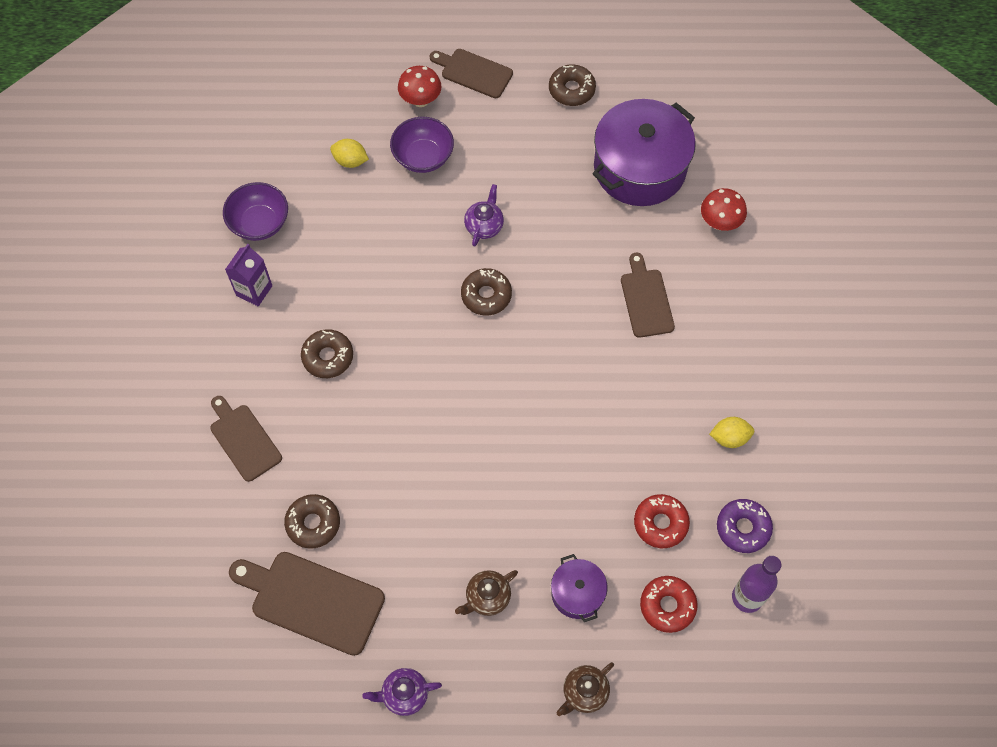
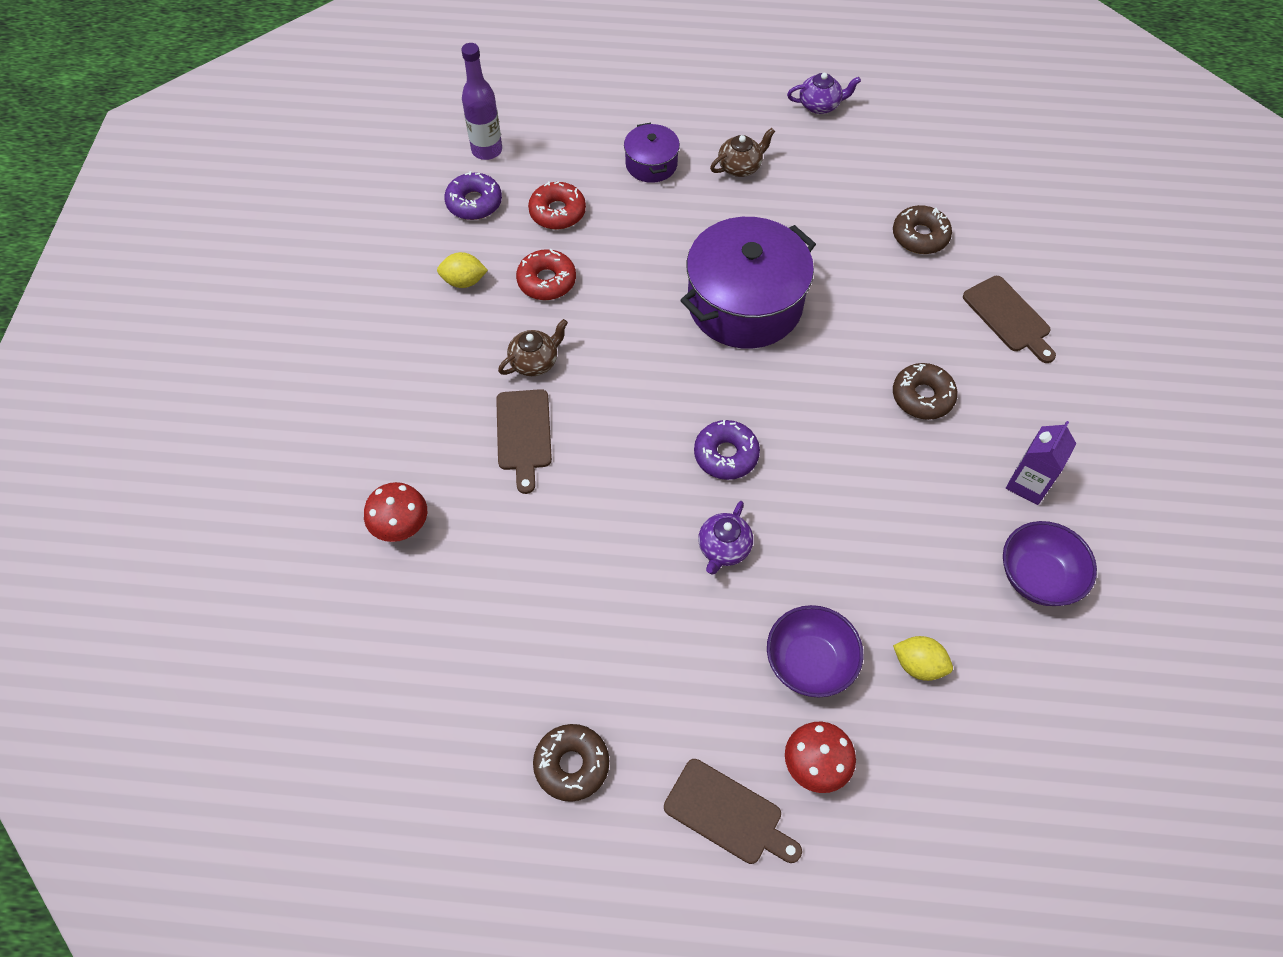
camera: 175 degrees left, 5 degrees down
(312, 600) = (913, 175): brown cutting board -> none
(486, 295) = (726, 455): brown donut -> purple donut
(584, 692) = (655, 96): brown teapot -> brown teapot (535, 361)
(639, 168) = (493, 618): purple pot -> purple pot (744, 304)
(667, 606) = (565, 149): red donut -> red donut (546, 281)

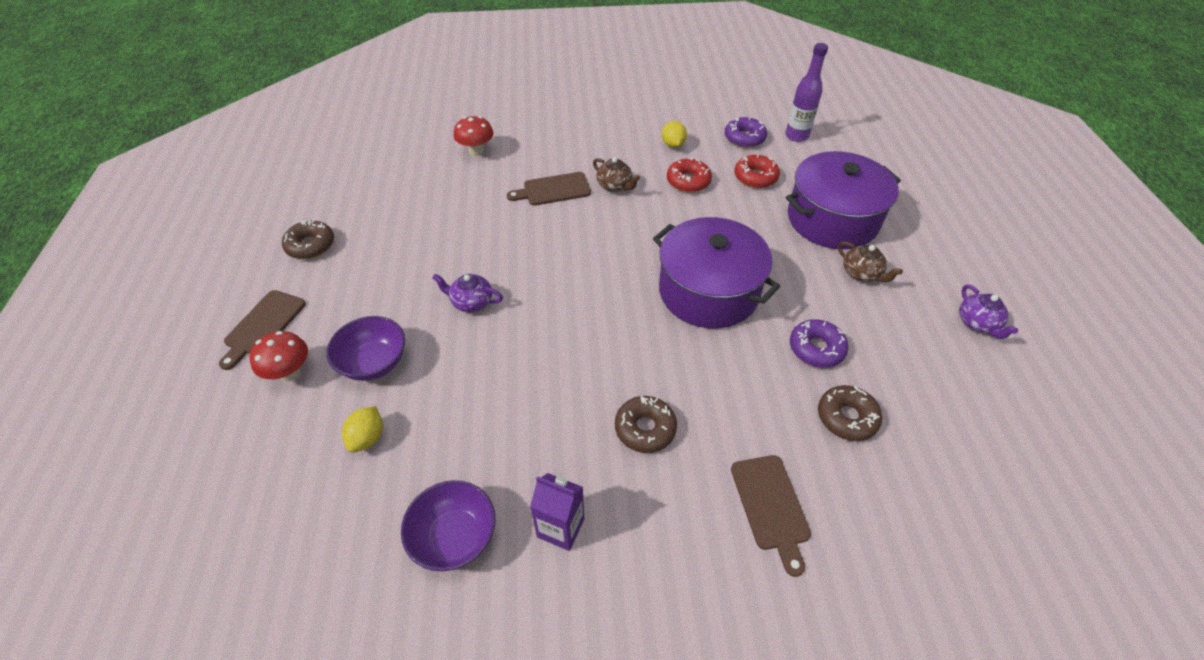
camera: 80 degrees right, 10 degrees down
(651, 164) = (832, 219): purple pot -> purple pot, size x2.04
(726, 455) = (555, 295): purple donut -> purple donut (816, 349)
(1008, 317) = (770, 506): brown cutting board -> brown cutting board turned 60 degrees counterclockwise

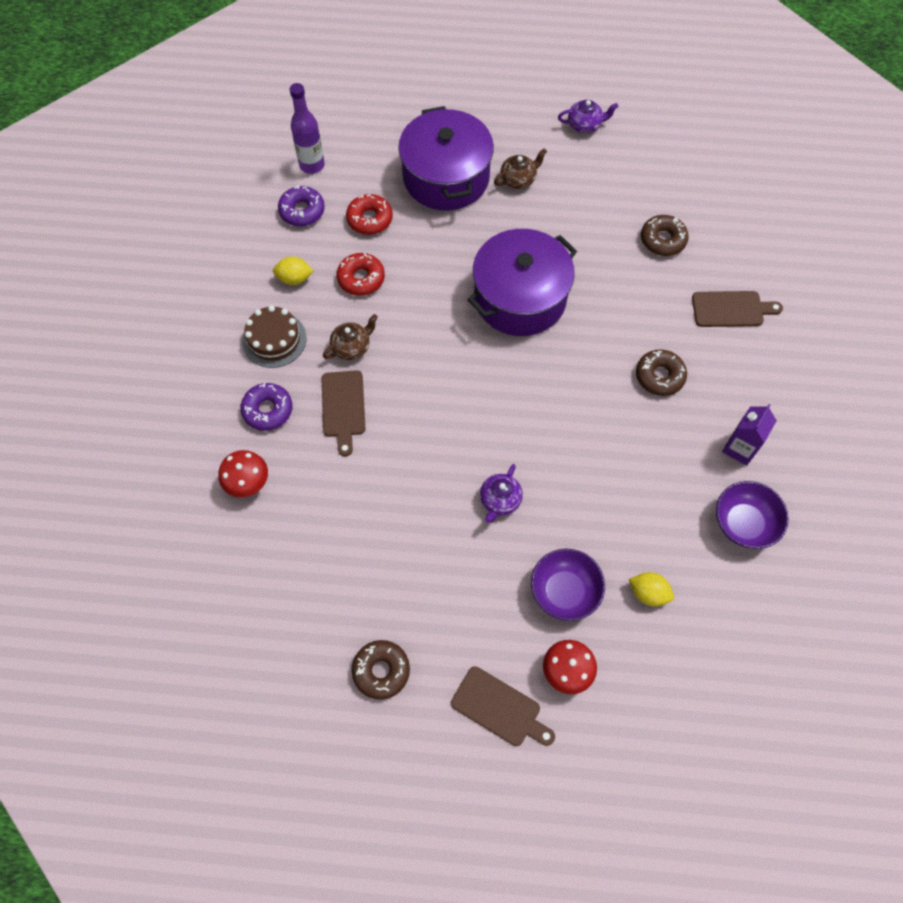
camera: 80 degrees left, 15 degrees up
(610, 143) = (274, 339): none -> brown cake
(816, 349) = (595, 238): purple donut -> purple donut (268, 410)

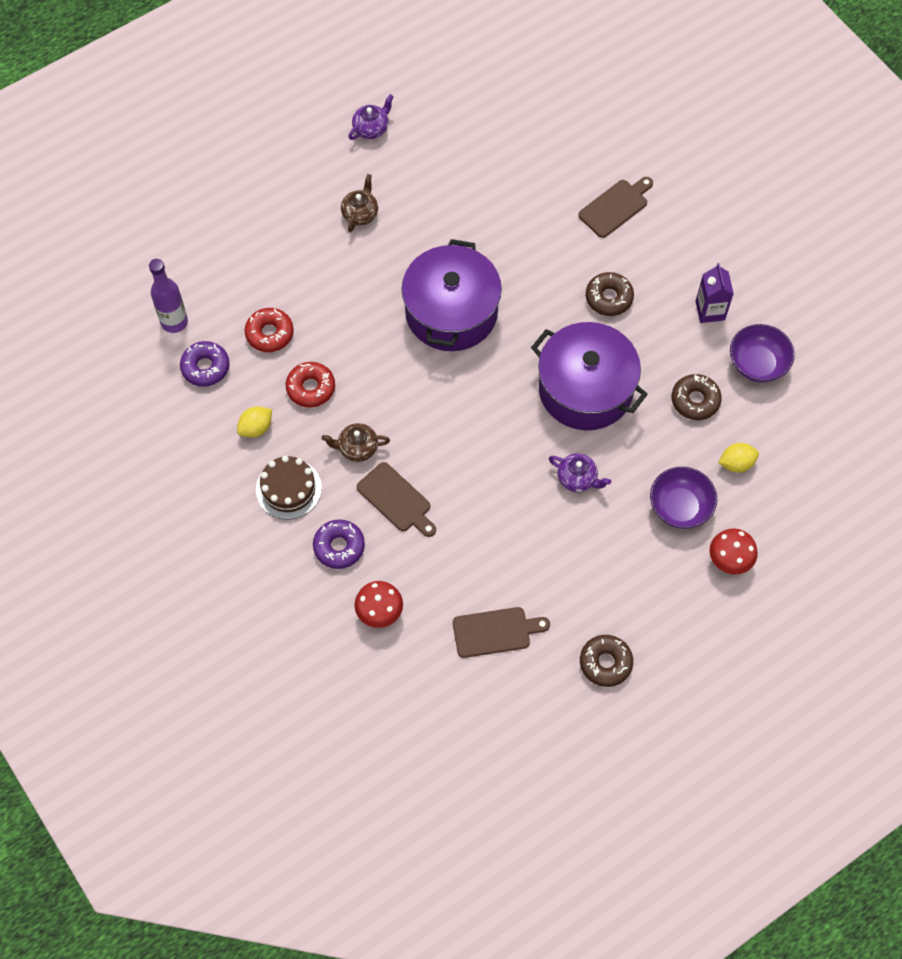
camera: 40 degrees left, 0 degrees up
(352, 347) = (357, 448): brown teapot -> brown teapot turned 105 degrees counterclockwise
(446, 177) = (299, 253): purple pot -> purple pot (585, 389)
(499, 708) = (707, 621): brown cutting board -> brown cutting board (495, 632)
(500, 501) = (577, 479): purple teapot -> purple teapot turned 45 degrees counterclockwise
(662, 240) = (518, 186): brown donut -> brown donut (695, 400)

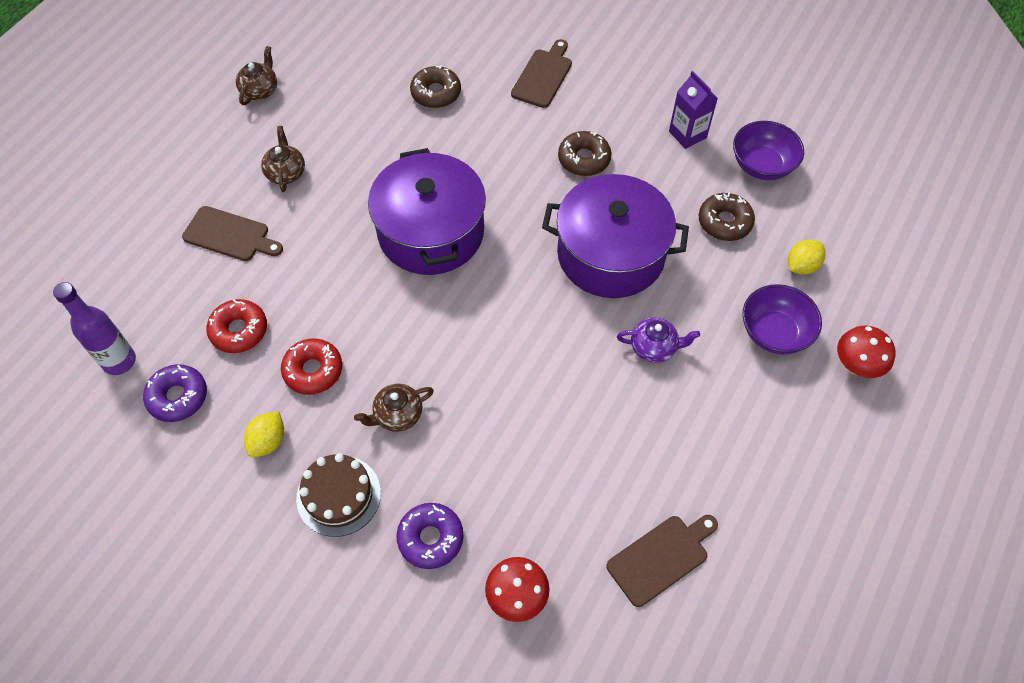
camera: 25 degrees left, 5 degrees down
(371, 128) = (260, 90): purple teapot -> brown teapot
(396, 500) = (470, 454): brown cutting board -> brown cutting board (229, 235)
(605, 663) = (800, 537): brown donut -> brown donut (436, 93)

